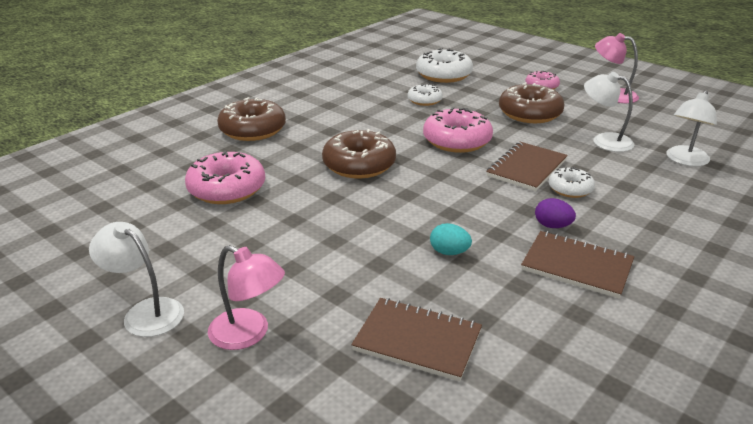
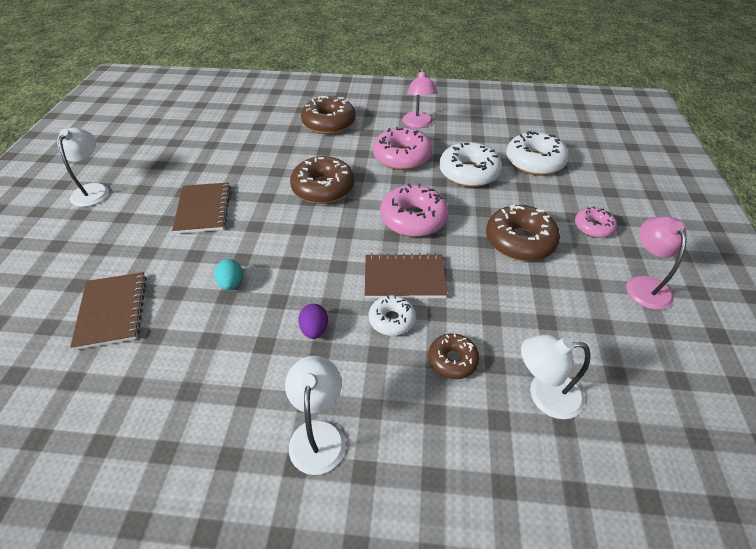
camera: 55 degrees right, 15 degrees up
(227, 189) = (242, 152): pink donut -> pink donut (402, 157)
(248, 334) = (88, 236): pink lamp -> pink lamp (418, 124)
(424, 100) = (468, 173): white donut -> white donut, size x1.75
(577, 266) = (259, 367): brown notebook -> brown notebook (203, 209)
(604, 140) = (519, 313): white lamp -> white lamp (318, 434)
(631, 180) = (452, 360): none -> brown donut

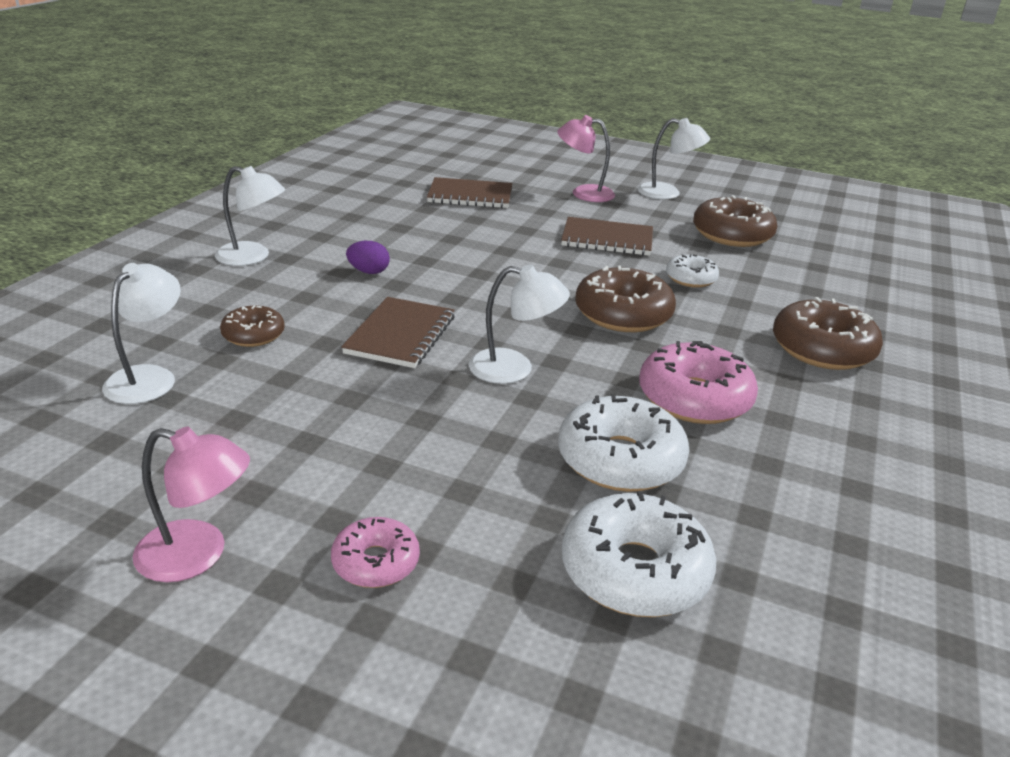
camera: 105 degrees right, 15 degrees down
(231, 283) = (468, 242): turquoise egg -> none
(391, 320) = (342, 313): white donut -> white donut (690, 279)
(413, 219) = (514, 369): pink donut -> white lamp
(418, 124) = (821, 447): pink lamp -> pink lamp (583, 193)
(519, 241) = (401, 453): brown donut -> brown donut (732, 234)

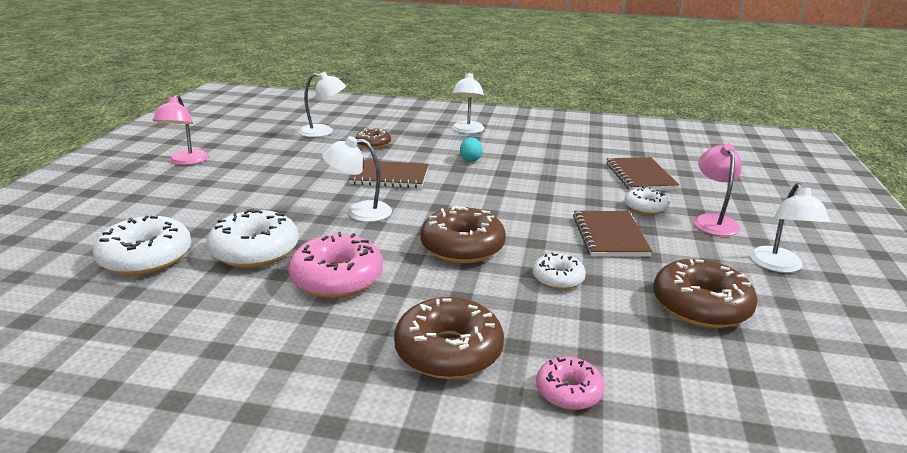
camera: 80 degrees right, 5 degrees down
(368, 272) = (470, 159): purple egg -> turquoise egg
(376, 562) = (172, 194): pink donut -> pink donut (568, 391)
(514, 369) = (359, 212): white lamp -> white lamp turned 90 degrees clockwise
(548, 211) = (645, 207): none -> white donut

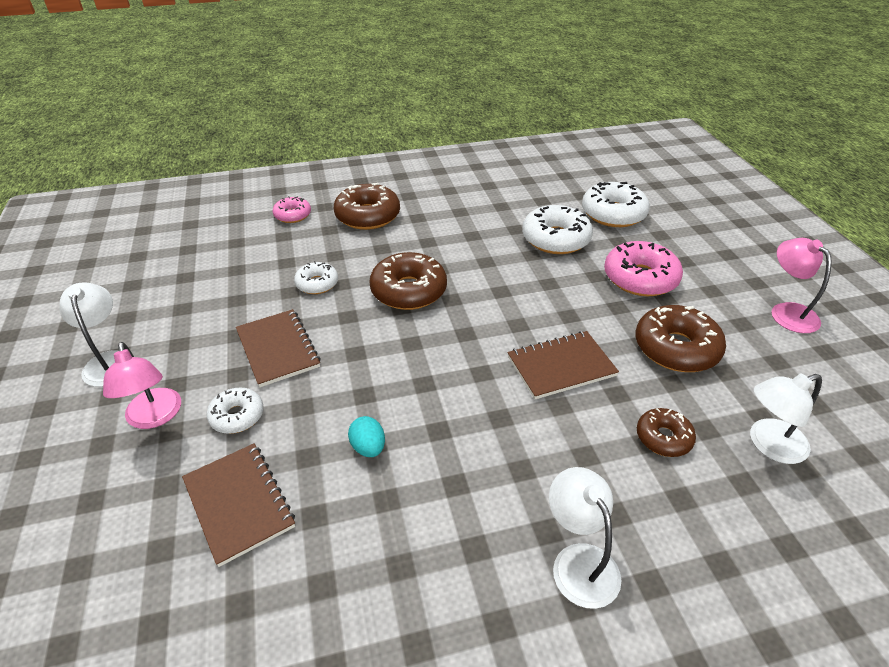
camera: 155 degrees right, 15 degrees up
(337, 278) = (475, 237): pink donut -> pink donut (640, 278)
(359, 212) = (530, 301): white lamp -> none
(470, 159) = (501, 450): turquoise egg -> turquoise egg (368, 447)
(700, 306) = (202, 292): brown donut -> brown donut (676, 348)

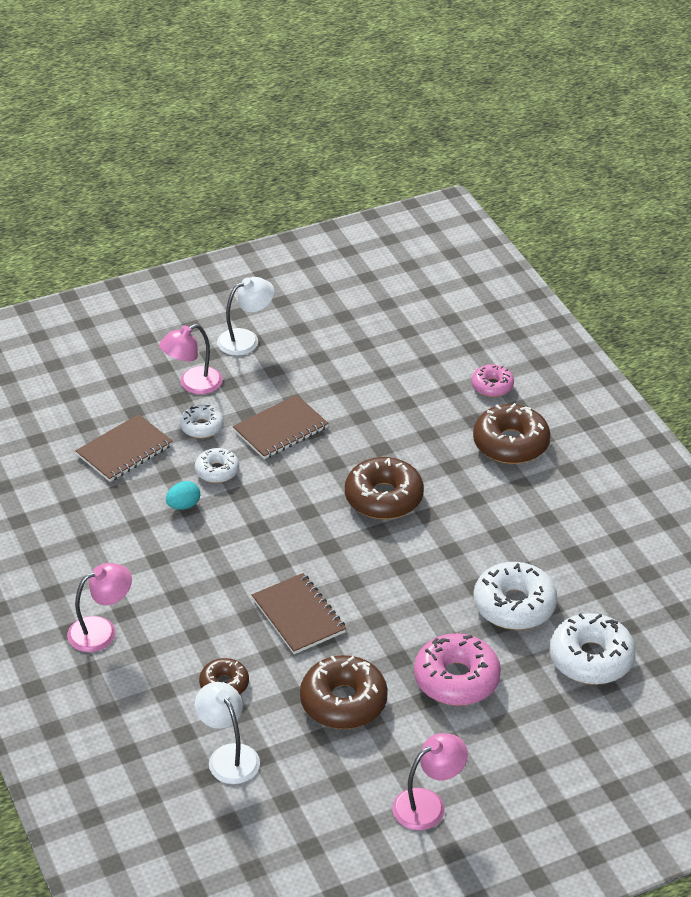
camera: 80 degrees right, 0 degrees up
(317, 284) = (377, 432): white donut -> white donut (217, 471)
(579, 561) = (101, 630): white lamp -> pink lamp

